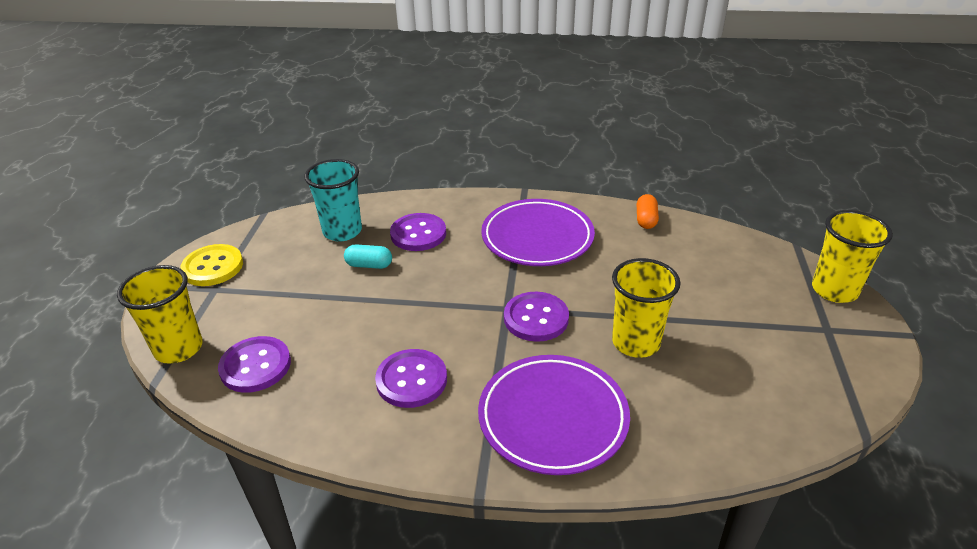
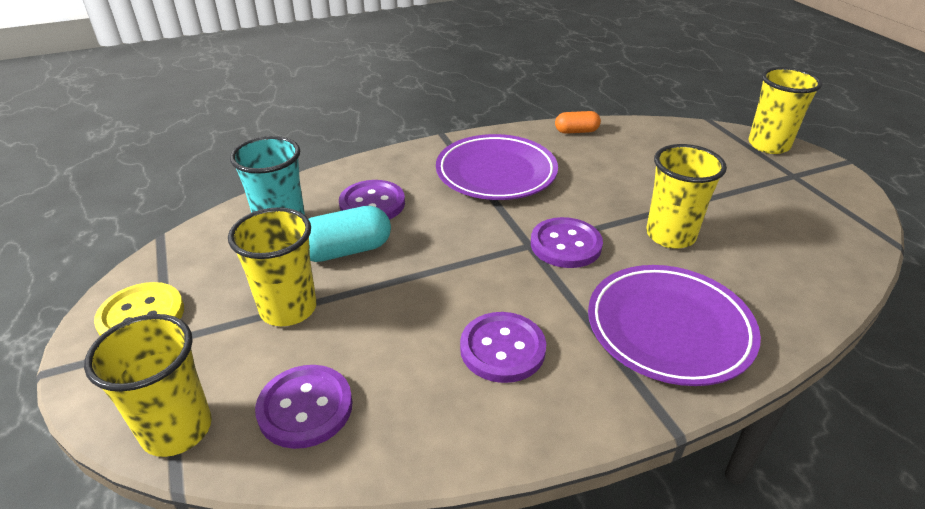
camera: 30 degrees left, 0 degrees up
(298, 295) = (288, 309): none -> yellow cup
(369, 265) = (345, 250): turquoise capsule -> turquoise capsule, size x1.61
(646, 220) = (576, 131): orange capsule -> orange capsule turned 75 degrees counterclockwise

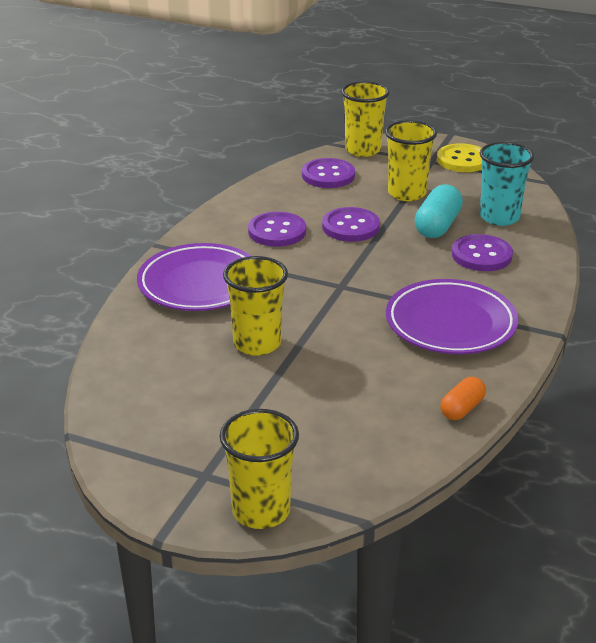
camera: 135 degrees right, 5 degrees down
(565, 245) = (319, 298): purple button -> purple button (350, 227)

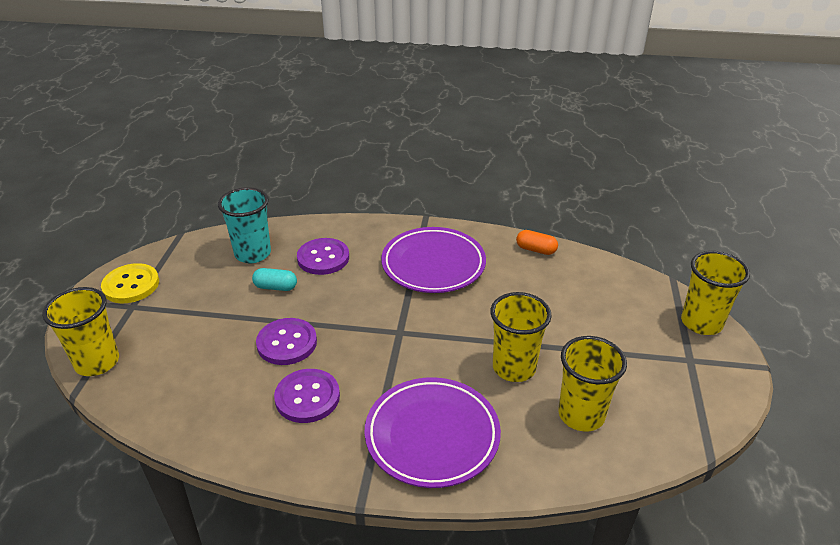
camera: 105 degrees left, 5 degrees up
(328, 175) = (166, 380): purple button -> none
(407, 193) = (209, 314): yellow cup -> yellow cup (581, 415)
(437, 226) = (275, 287): turquoise capsule -> turquoise capsule, size x0.62

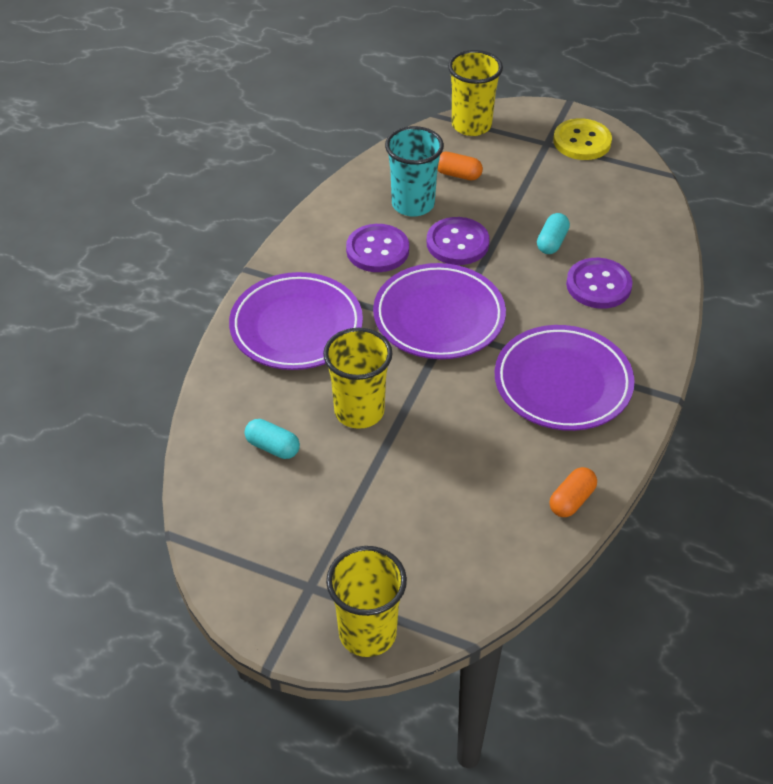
camera: 105 degrees right, 10 degrees up
(182, 359) = (458, 174): none -> orange capsule
(253, 254) = (619, 228): turquoise cup -> turquoise cup (413, 204)
(386, 339) = (439, 317): none -> purple plate
(581, 415) = (273, 447): yellow cup -> turquoise capsule

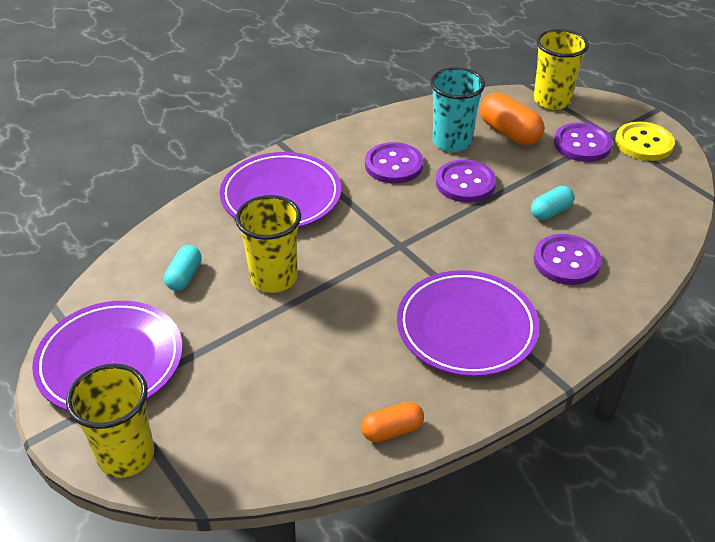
camera: 30 degrees right, 5 degrees down
(273, 447) = (184, 276): turquoise capsule -> turquoise capsule turned 45 degrees clockwise
(439, 317) = (401, 232): purple plate -> purple plate (110, 362)
(458, 174) = (509, 133): orange capsule -> orange capsule, size x1.61
(530, 162) = (582, 144): none -> purple button

